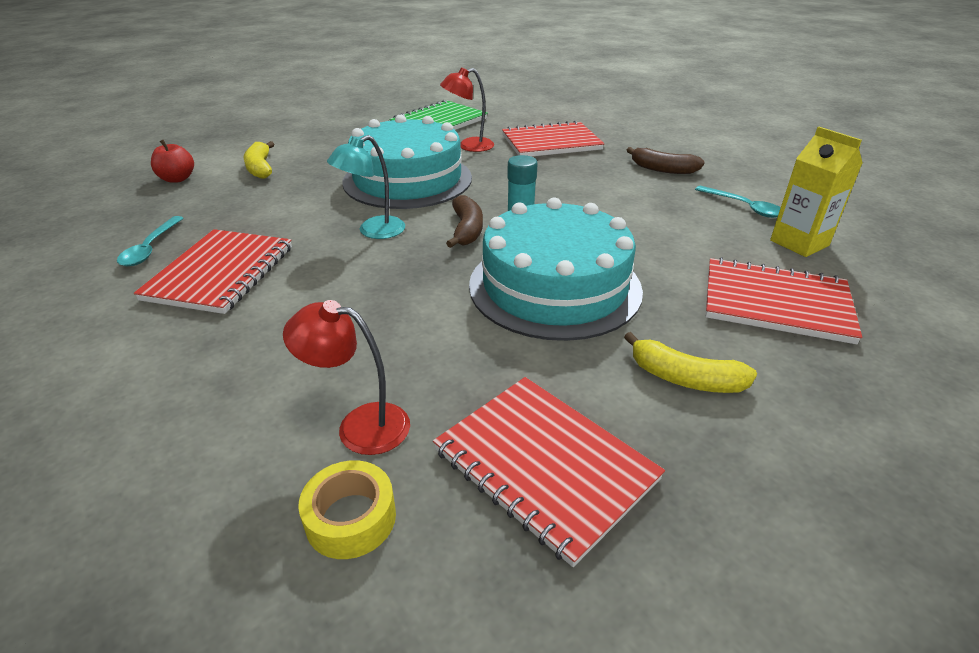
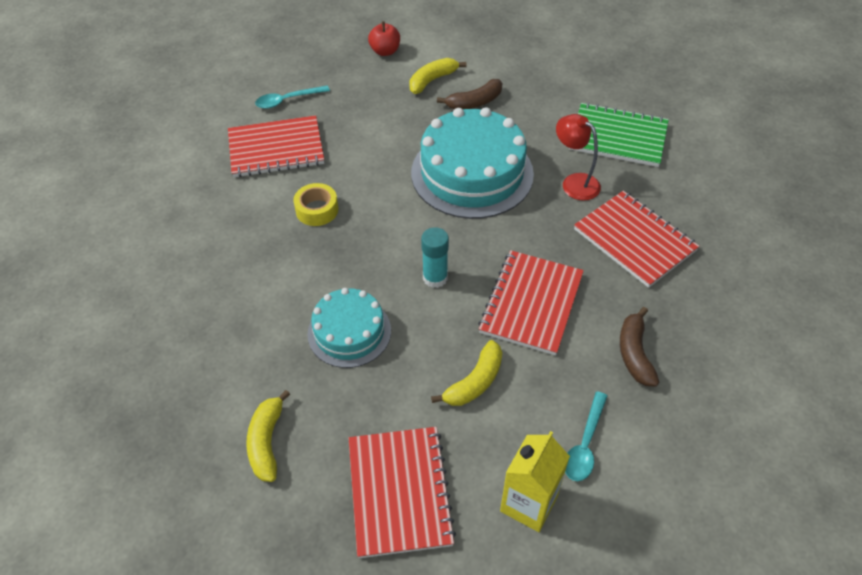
camera: 65 degrees right, 15 degrees up
(351, 518) = (98, 317): yellow tape -> yellow tape (317, 210)
(359, 425) = (161, 289): red lamp -> none
(373, 231) = (371, 194): turquoise lamp -> none
(466, 230) = (406, 247): brown banana -> brown banana (474, 102)
(544, 465) = (158, 386): red notebook -> red notebook (531, 303)
(554, 286) = (349, 332): turquoise cake -> turquoise cake, size x0.58
(658, 235) = (474, 382): none -> yellow banana

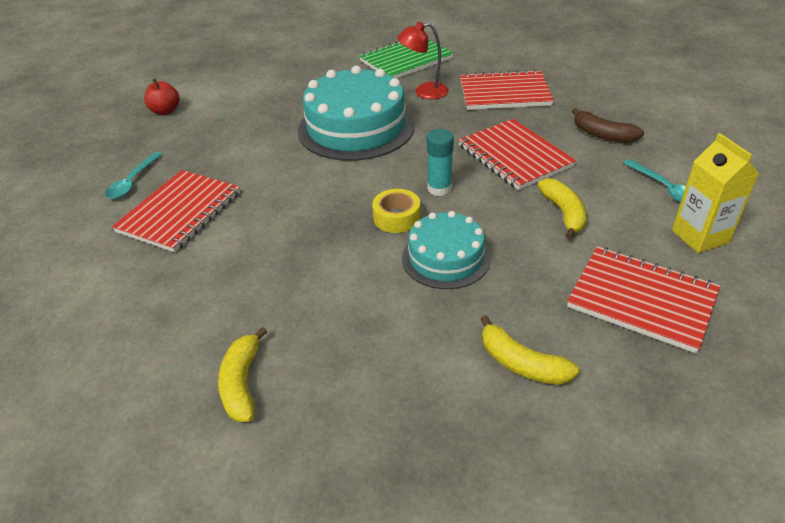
camera: 50 degrees left, 10 degrees down
(317, 210) = (286, 219): yellow tape -> yellow tape (397, 217)
(432, 80) = (234, 104): yellow banana -> yellow banana (242, 383)
(474, 102) = (287, 96): brown banana -> none

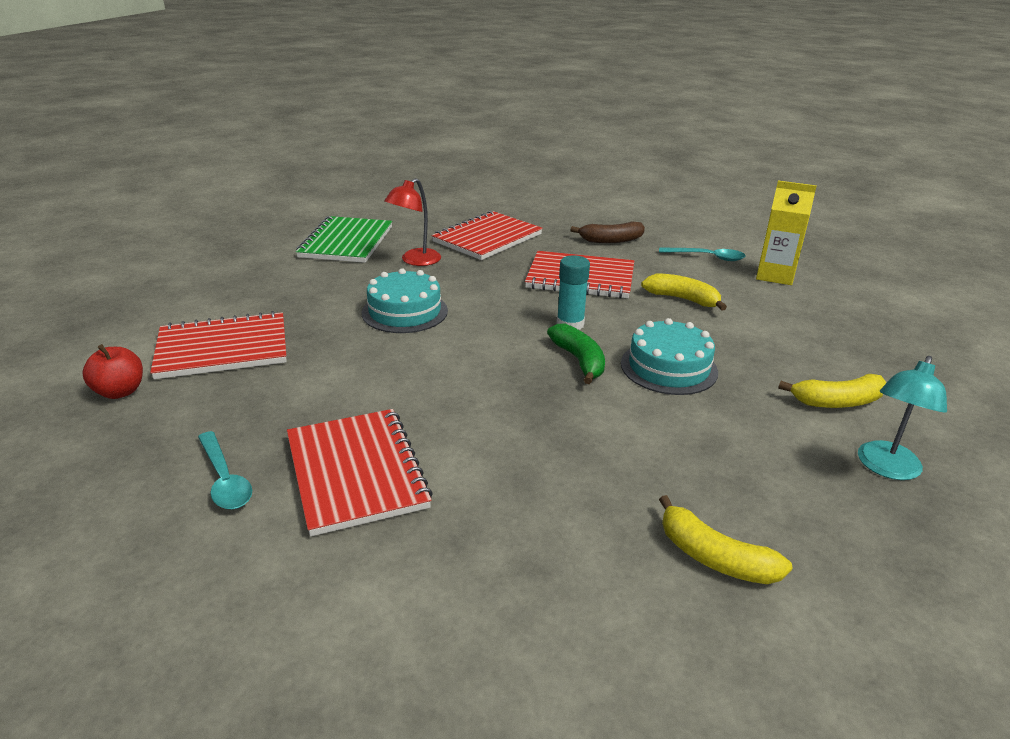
camera: 50 degrees left, 10 degrees down
(356, 127) = (405, 312): turquoise cake -> turquoise cake, size x0.58
(397, 217) = (579, 360): yellow tape -> green banana
(453, 430) = (886, 468): none -> turquoise lamp
(641, 300) = (817, 326): red notebook -> red notebook (223, 348)

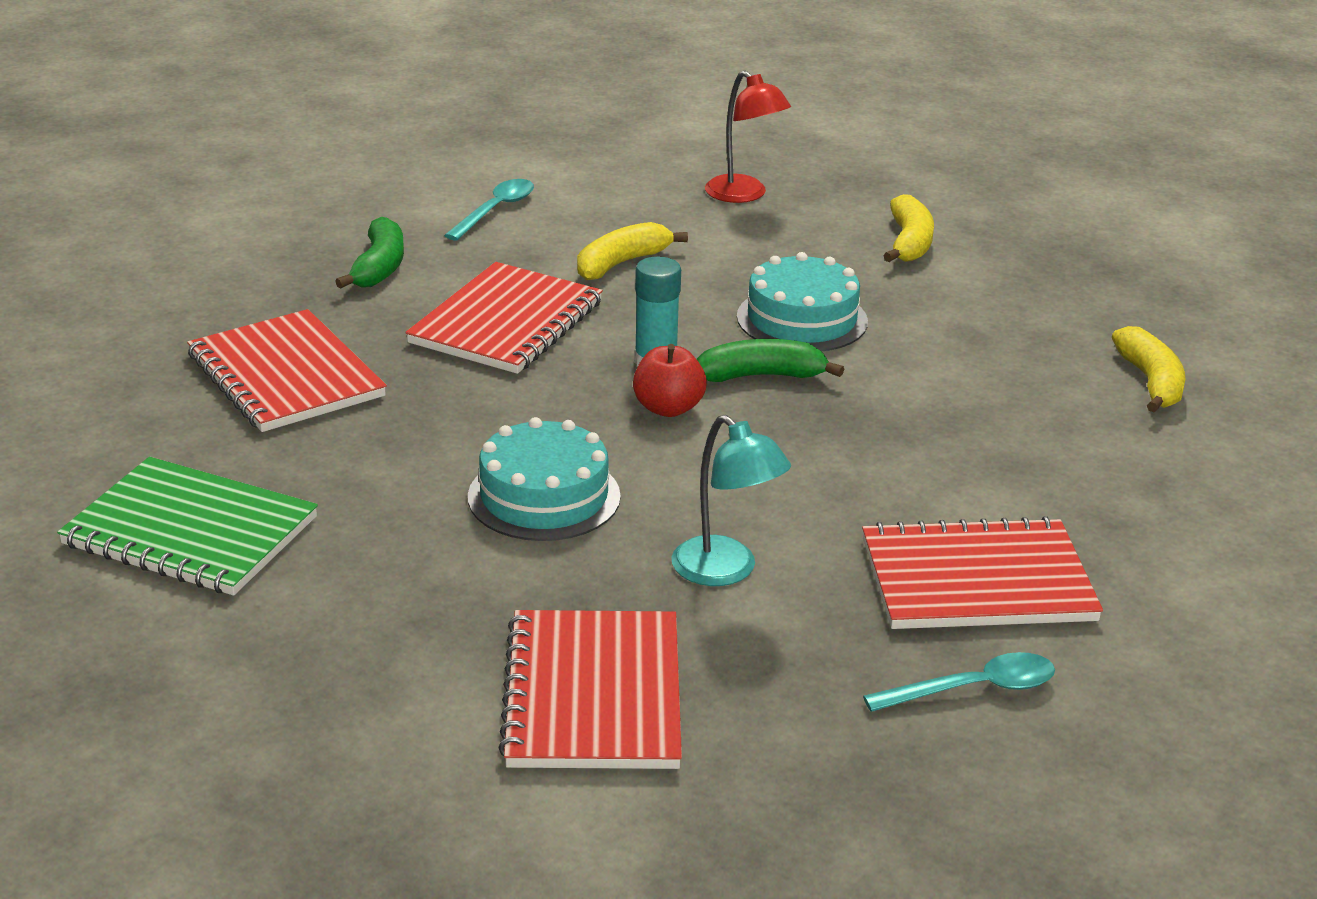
camera: 75 degrees left, 0 degrees up
(120, 392) = (704, 808): red apple -> red apple (668, 408)
(415, 261) = (340, 463): red lamp -> red lamp (744, 195)
(611, 240) = (379, 267): brown banana -> green banana
(714, 557) = (1151, 382): yellow banana -> yellow banana turned 60 degrees counterclockwise
(775, 275) = (585, 182): yellow carton -> none
(886, 468) = (1031, 257): turquoise lamp -> turquoise lamp (726, 571)

